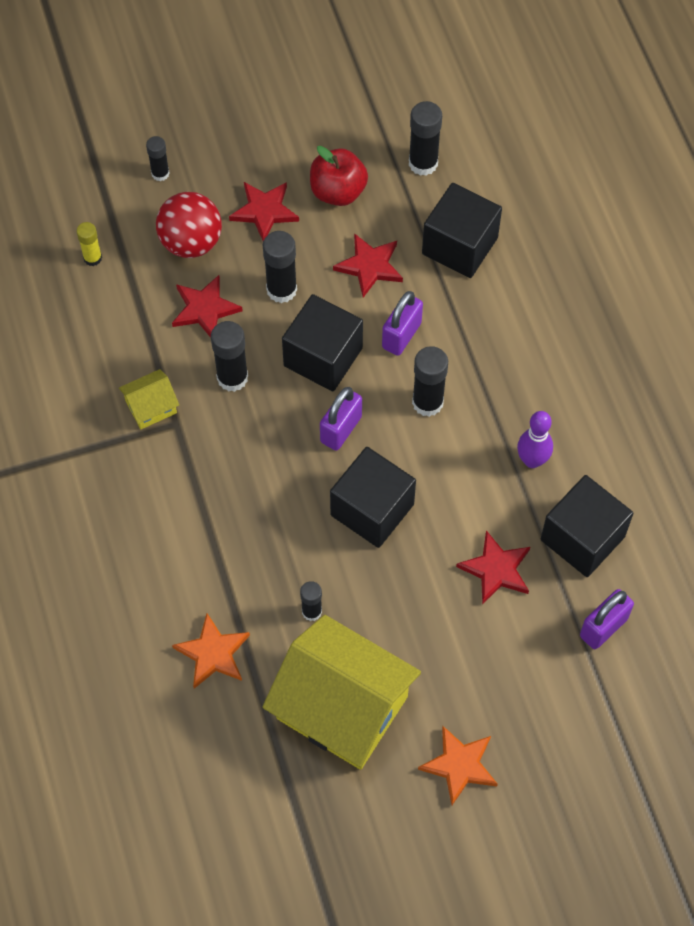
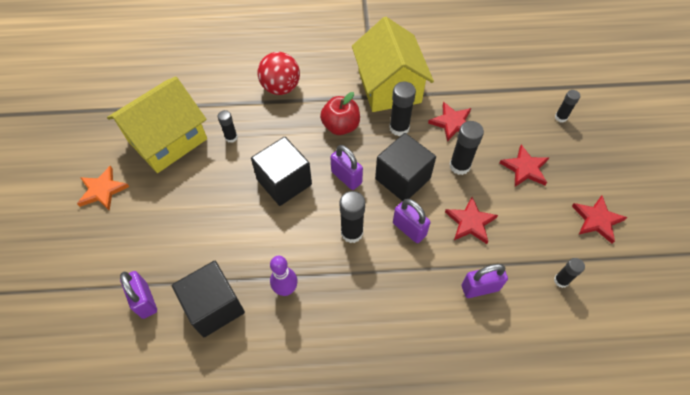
camera: 105 degrees right, 5 degrees down
(92, 258) = (498, 75): yellow glue stick -> none
(151, 407) = (389, 86): yellow house -> yellow house, size x2.30
(191, 242) = (504, 124): red ball -> red ball (281, 88)
(213, 653) = (227, 89): orange star -> none
(338, 191) = (538, 216): red apple -> red apple (341, 126)
(423, 163) = (561, 280): black glue stick -> black glue stick, size x0.61
(459, 246) = (480, 288): black cube -> purple padlock
(496, 569) = (215, 243): red star -> red star (597, 220)

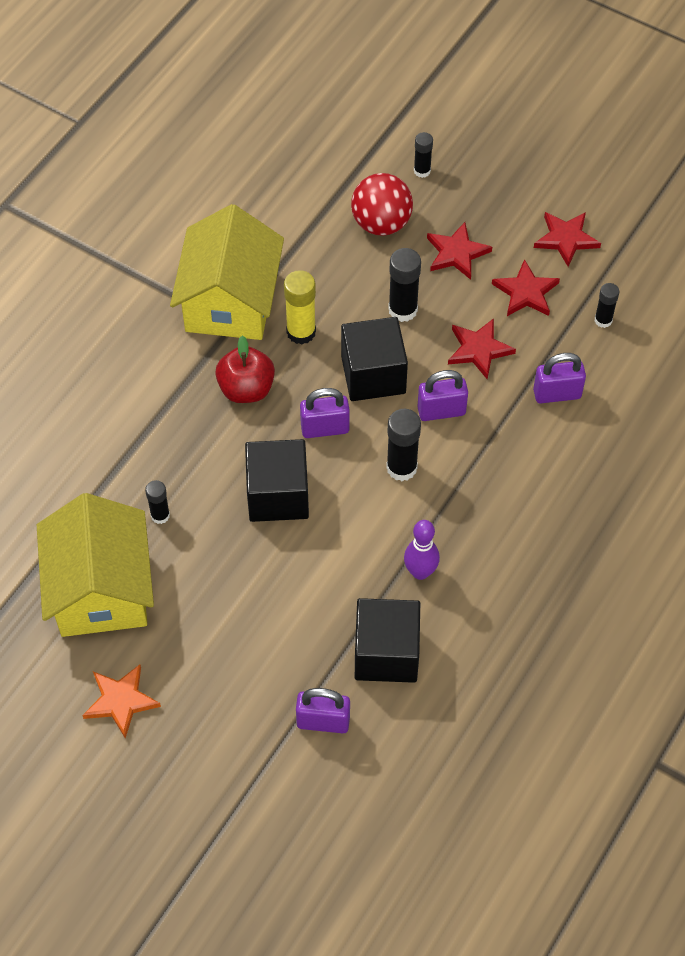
camera: 55 degrees left, 0 degrees up
(281, 88) = (126, 416): red ball -> red ball (381, 223)
(389, 86) = (230, 301): yellow house -> yellow house turned 75 degrees clockwise
(399, 128) = (301, 332): black glue stick -> yellow glue stick
(452, 123) = (340, 276): red star -> red star (526, 292)
(480, 288) = (557, 394): purple padlock -> purple padlock turned 60 degrees clockwise

